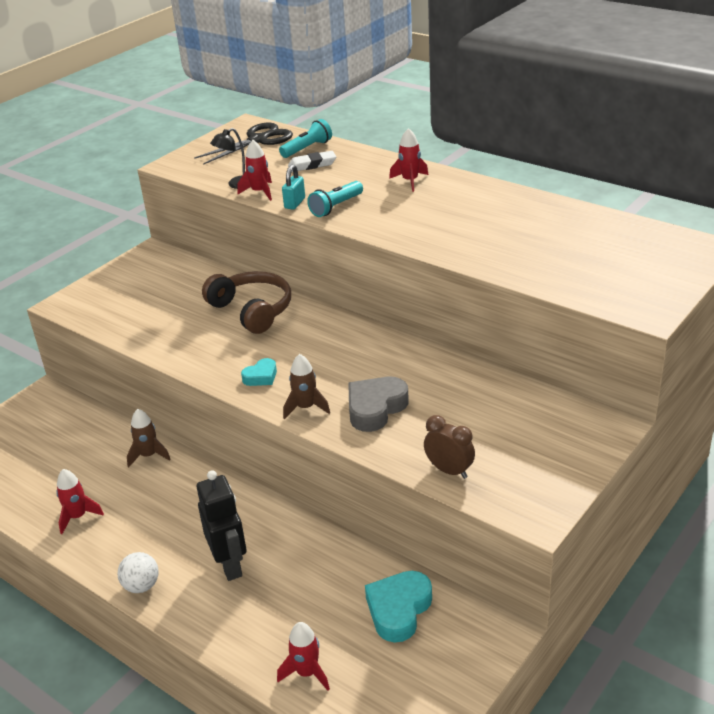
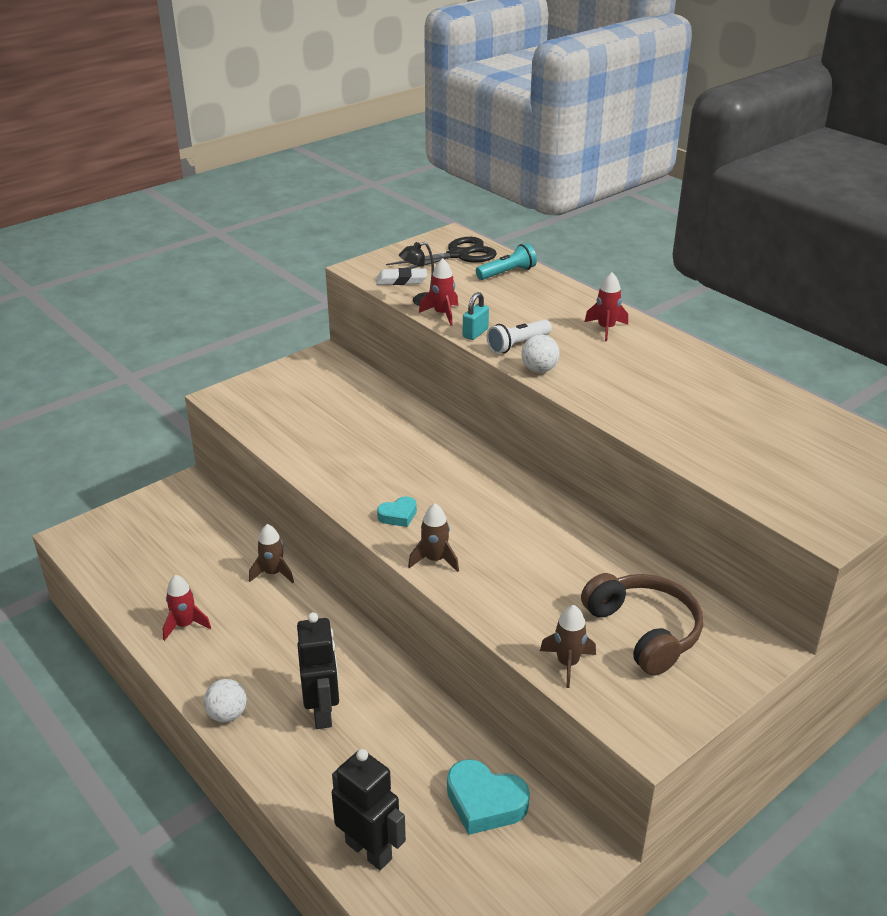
camera: 10 degrees right, 0 degrees up
(252, 310) = (410, 439): brown headphones -> brown headphones (644, 631)
(306, 673) = (369, 850): red rocket -> black robot
(312, 165) = (507, 292): white eraser -> white eraser (401, 280)
(336, 207) = (517, 345): turquoise flashlight -> white flashlight
(362, 224) = (539, 369): none -> white ball
(375, 408) = (508, 575): grey heart -> none
(398, 610) = (485, 802): turquoise heart -> turquoise heart turned 105 degrees counterclockwise
(449, 470) = (567, 663): brown clock -> brown rocket

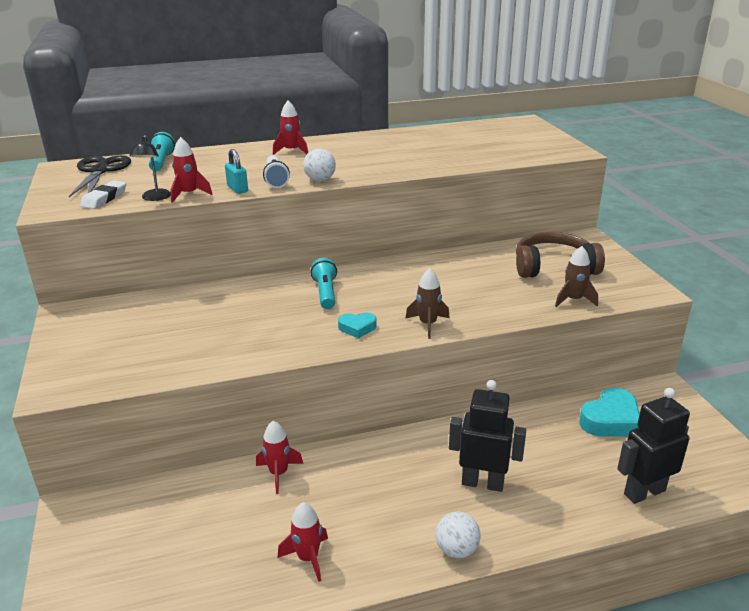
camera: 65 degrees left, 5 degrees down
(273, 573) = (278, 473): brown rocket -> red rocket
(398, 515) = (357, 328): turquoise heart -> turquoise heart turned 90 degrees clockwise
(451, 475) = (325, 293): none -> turquoise flashlight

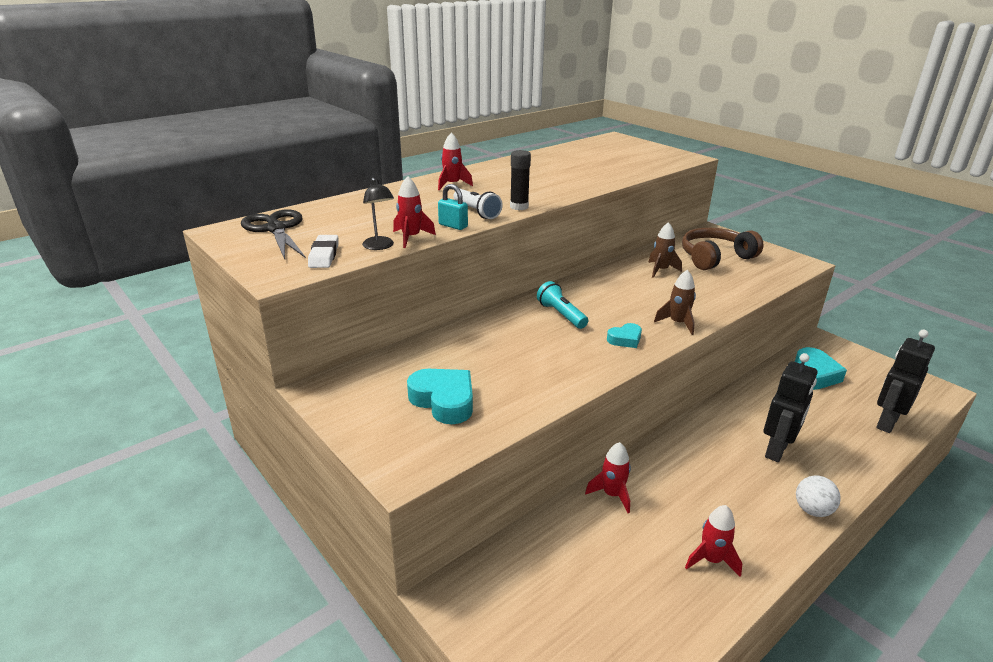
camera: 25 degrees left, 0 degrees up
(143, 344) = (444, 401): none -> turquoise heart
(161, 162) = (332, 211): turquoise flashlight -> none
(320, 180) = (519, 207): white ball -> black glue stick
(482, 483) = (777, 450): black robot -> black robot turned 135 degrees clockwise
(573, 300) = (759, 281): brown rocket -> brown rocket (661, 270)

